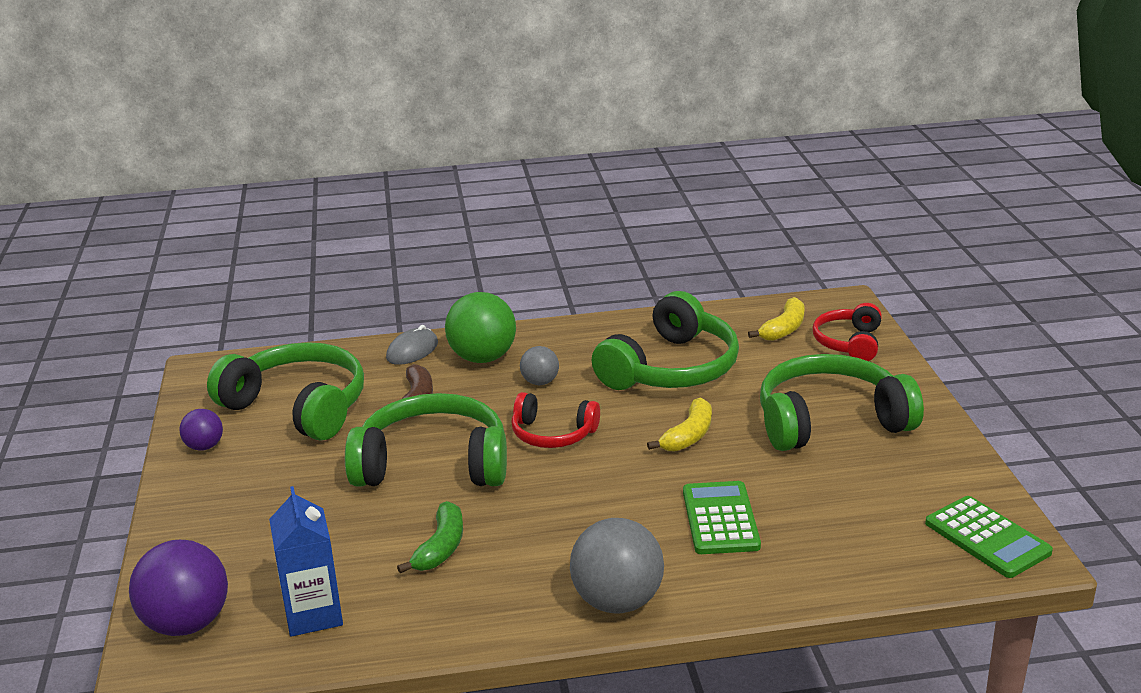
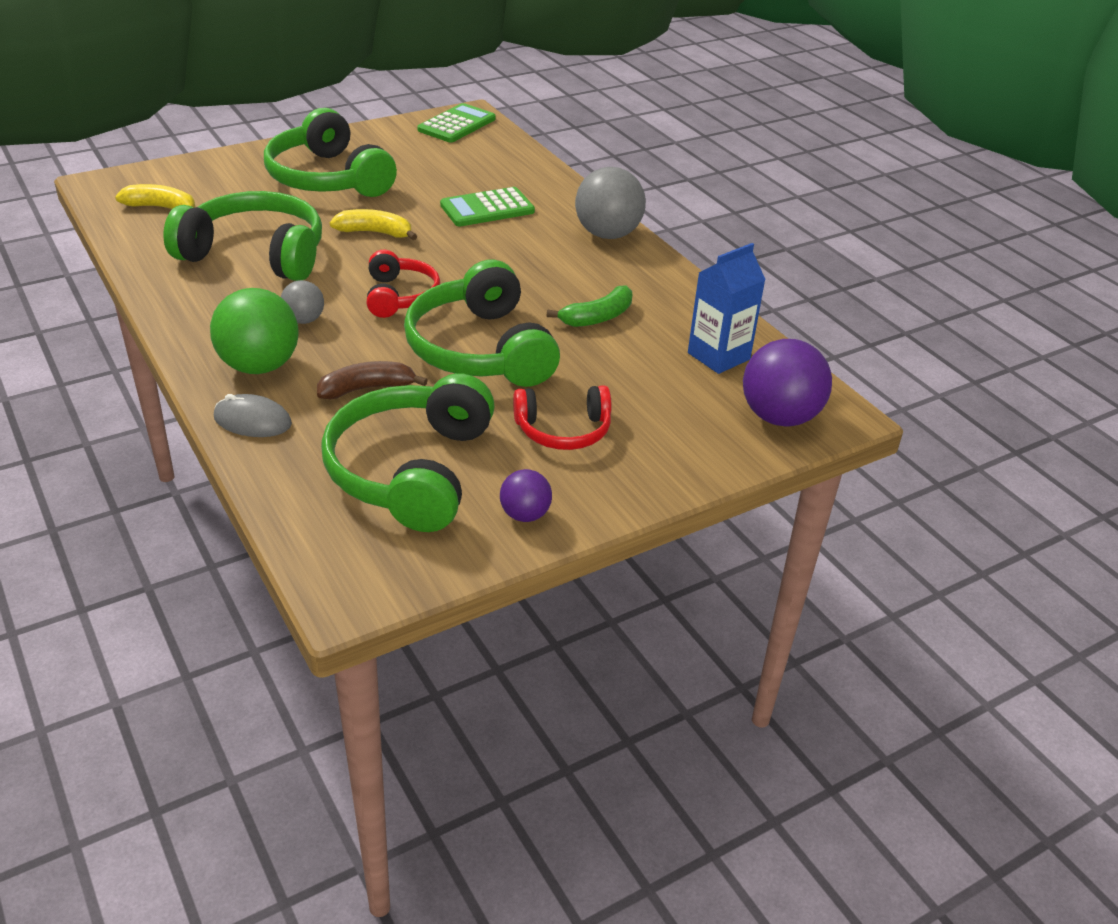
camera: 115 degrees left, 10 degrees up
(441, 547) = (597, 317): green banana -> green banana turned 150 degrees clockwise
(849, 343) = (186, 178): red headphones -> red headphones (563, 430)

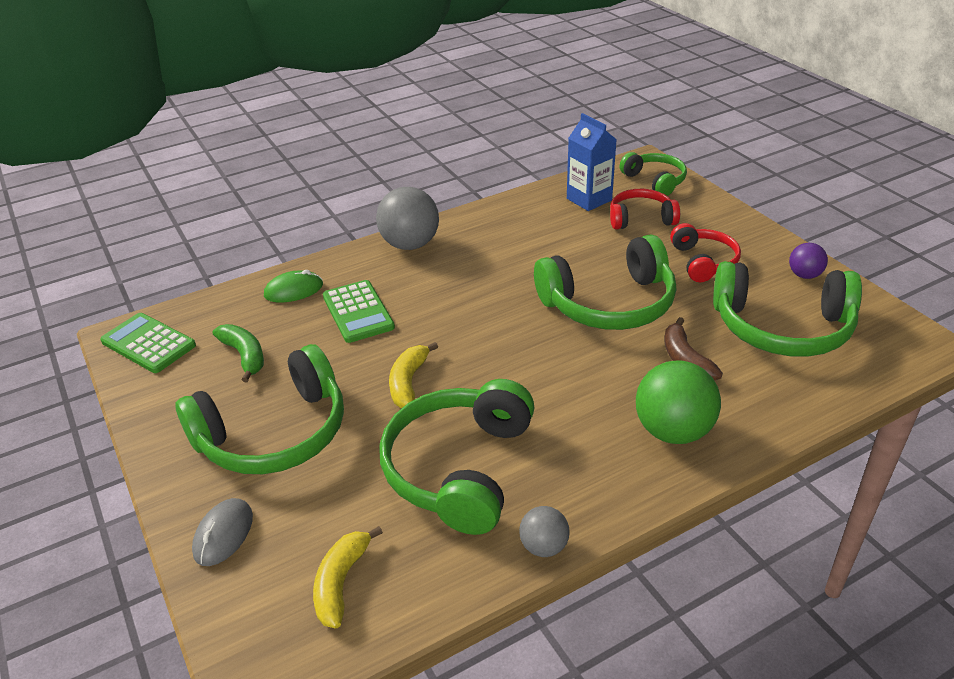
camera: 85 degrees left, 0 degrees up
(252, 421) = (757, 422): grey mouse -> grey mouse (223, 534)
(304, 320) = (587, 412): grey ball -> grey ball (544, 546)
(400, 296) = (532, 354): red headphones -> red headphones (641, 218)
(527, 178) = (293, 290): none -> green mouse
(597, 317) = (547, 248): green banana -> green banana (244, 356)
(779, 417) = (655, 181): purple ball -> green headphones

